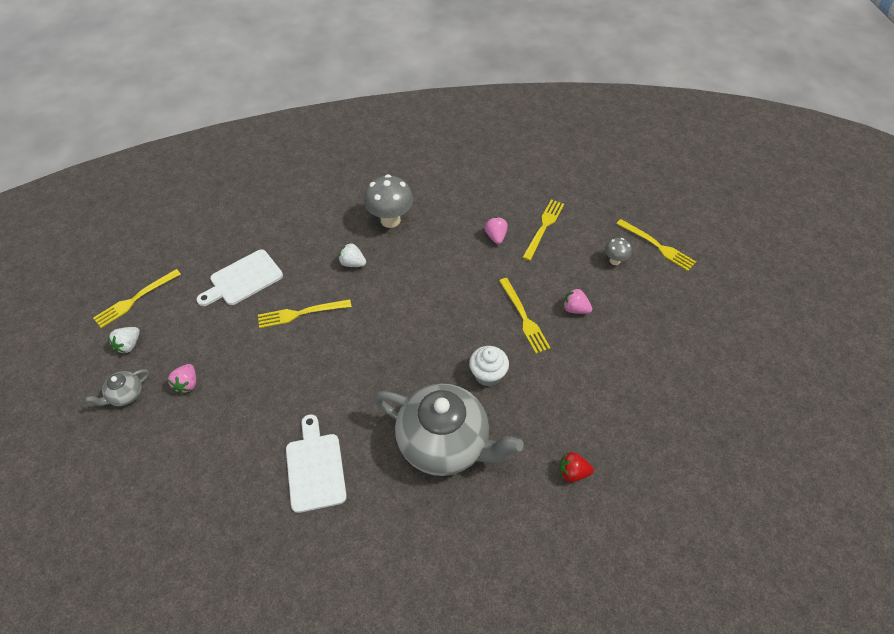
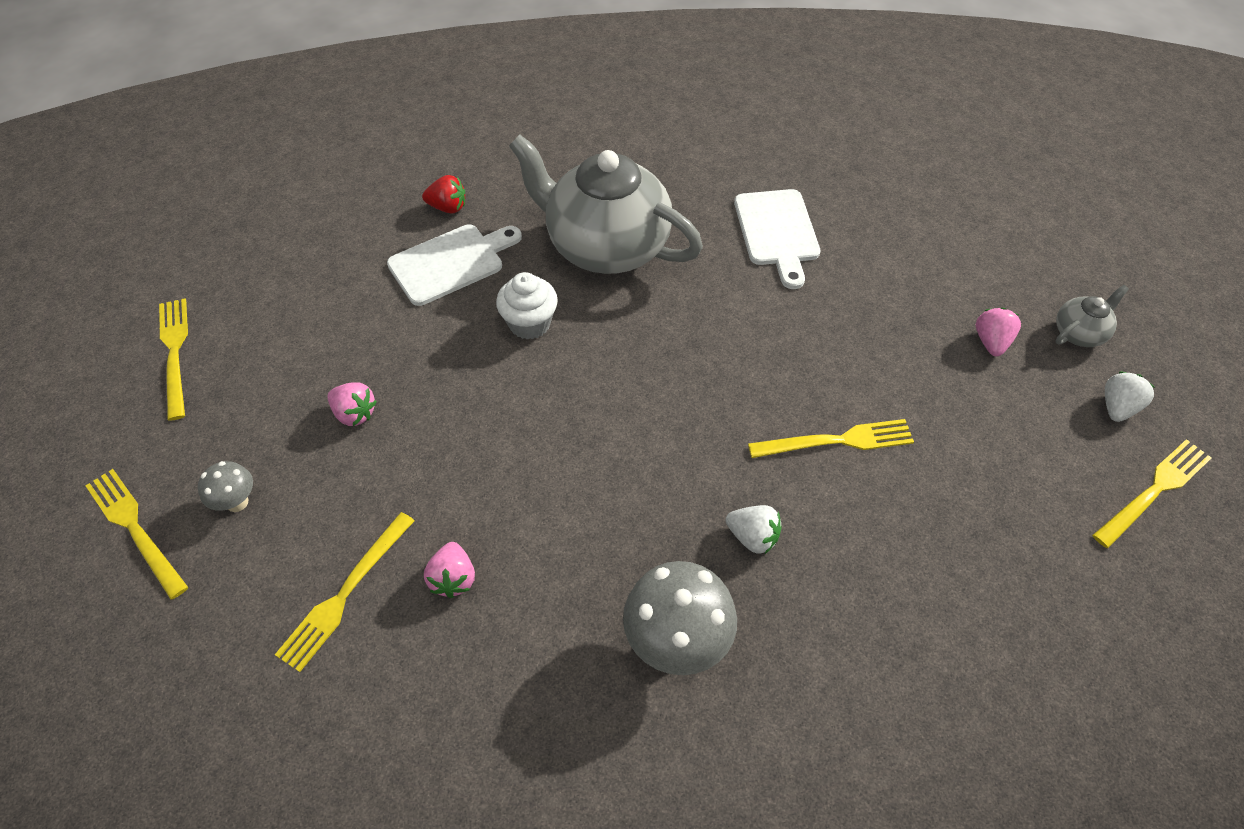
camera: 175 degrees left, 0 degrees up
(243, 279) = (964, 517): white cutting board -> white cutting board (451, 263)
(524, 317) = (448, 405): yellow fork -> yellow fork (175, 353)

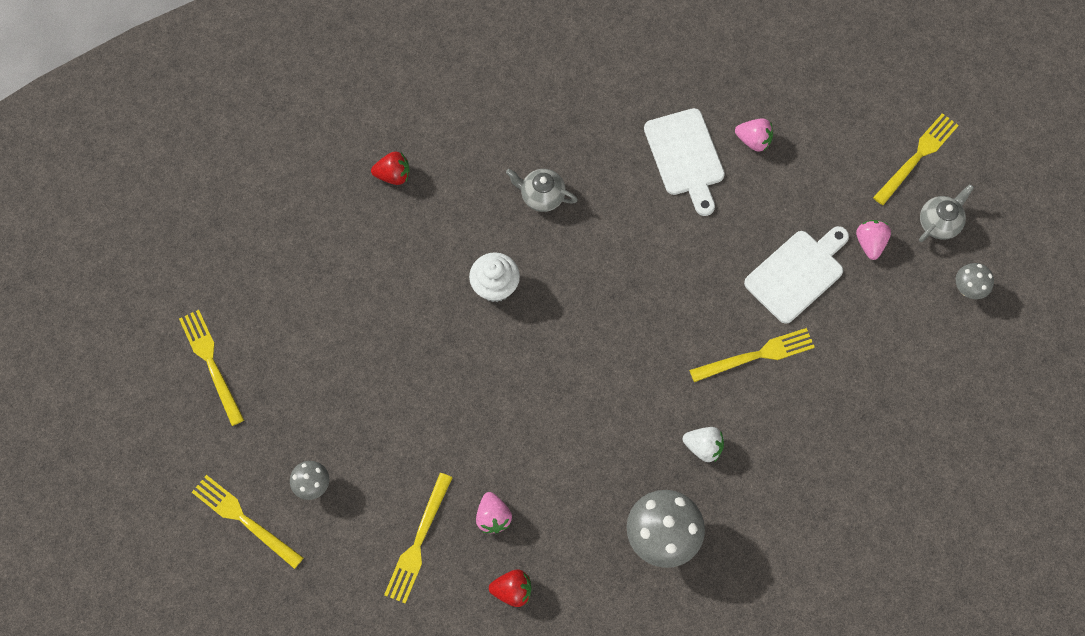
camera: 10 degrees left, 15 degrees up
(355, 413) = (378, 394): pink strawberry -> pink strawberry (753, 140)
(451, 263) = (413, 235): white cutting board -> white cutting board (797, 273)
(452, 680) = (512, 590): none -> red strawberry
(606, 246) = (542, 196): grey teapot -> grey teapot, size x0.41
(1117, 407) = (967, 289): white strawberry -> grey mushroom
(1154, 490) = (992, 358): yellow fork -> yellow fork (917, 157)

